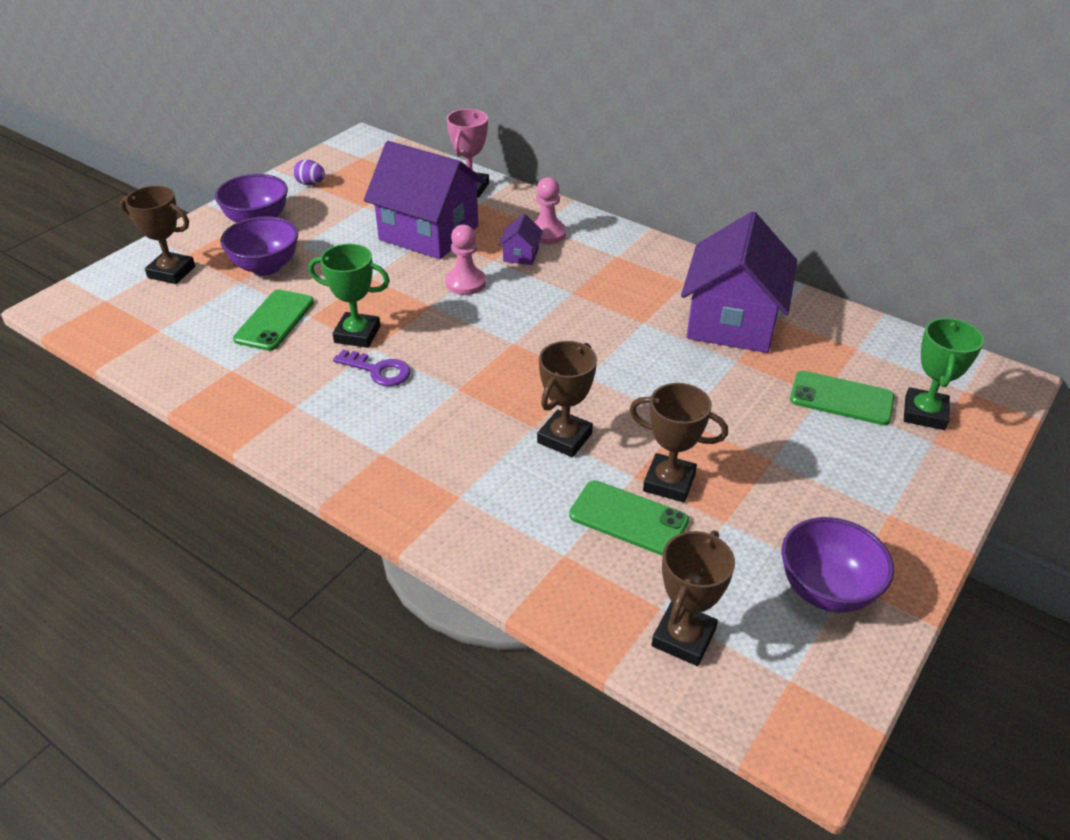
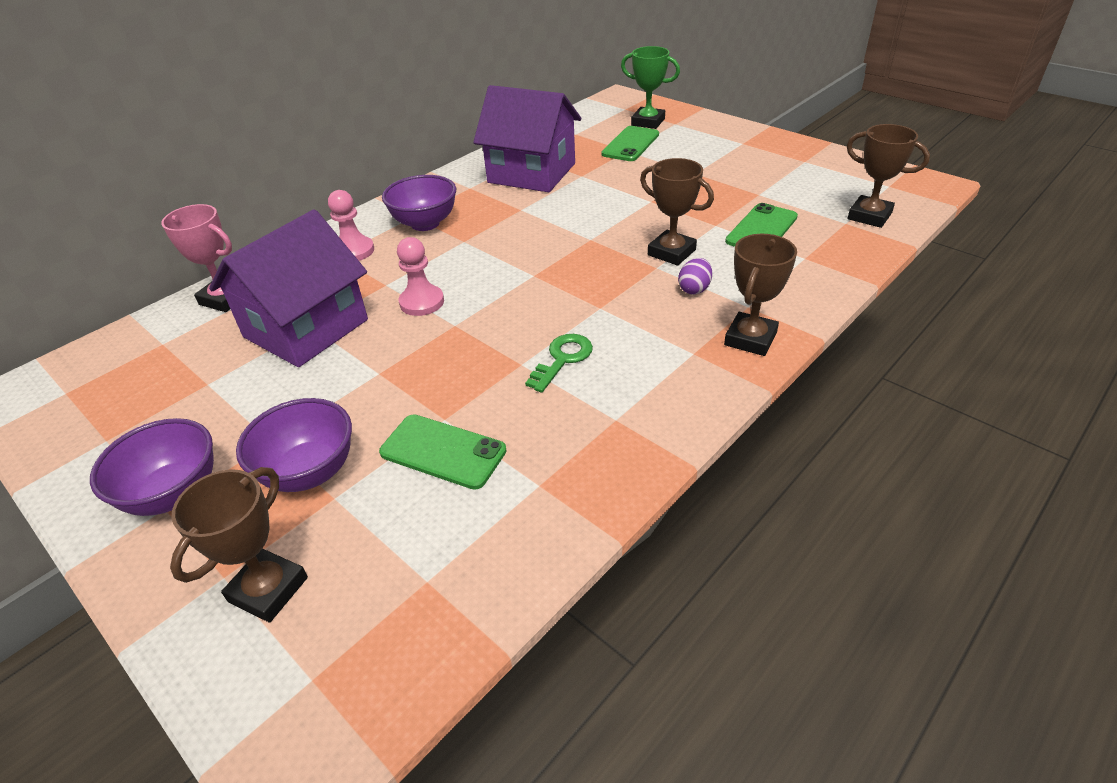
camera: 80 degrees left, 0 degrees up
(310, 184) = (103, 441): purple egg -> purple egg (694, 289)
(357, 334) = (493, 377): green trophy -> none
(378, 370) = (562, 359): purple key -> green key
(521, 255) = (385, 267): purple house -> none
(669, 482) = (721, 211): brown trophy -> brown trophy (750, 339)
(826, 590) = (813, 168): purple bowl -> purple bowl (425, 223)

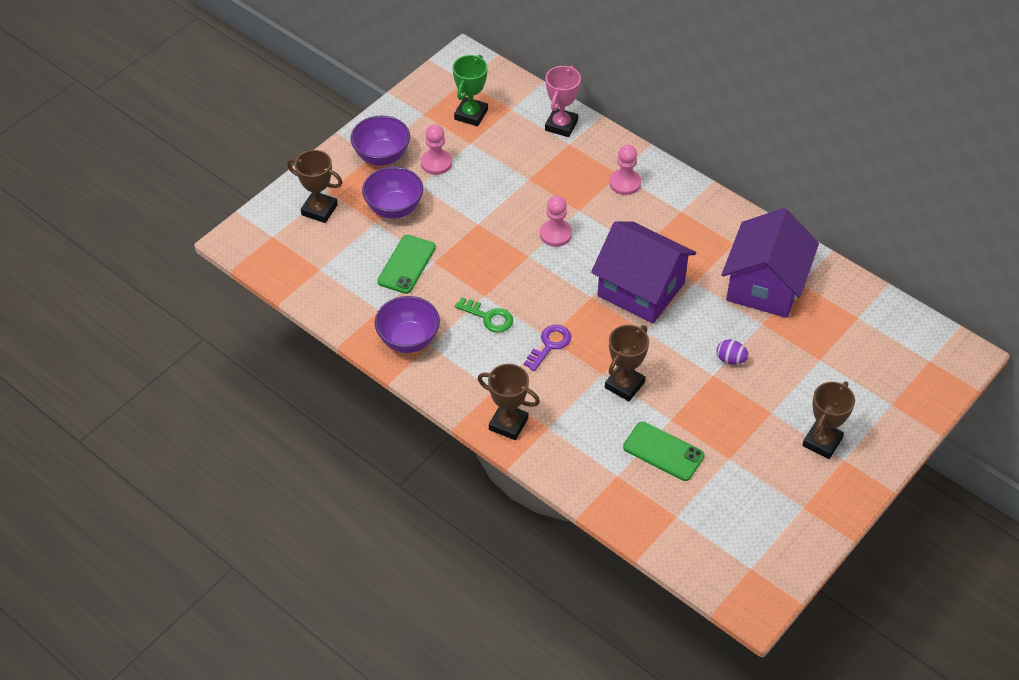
camera: 85 degrees right, 10 degrees up
(230, 421) = (436, 163): none -> pink pawn
(306, 328) = (525, 177): purple house -> purple house (641, 289)
(425, 223) = (668, 220): purple bowl -> purple bowl (408, 340)
(612, 306) = (550, 345): none -> purple key
(630, 144) = (834, 363): green phone -> none
(648, 122) = (893, 380): green trophy -> green trophy (471, 114)
(694, 289) = (571, 396): purple egg -> purple egg (730, 359)
(869, 216) = (688, 537): brown trophy -> brown trophy (822, 442)

